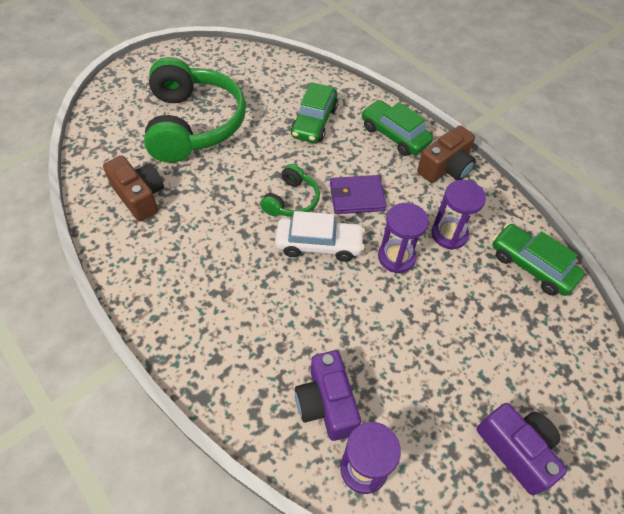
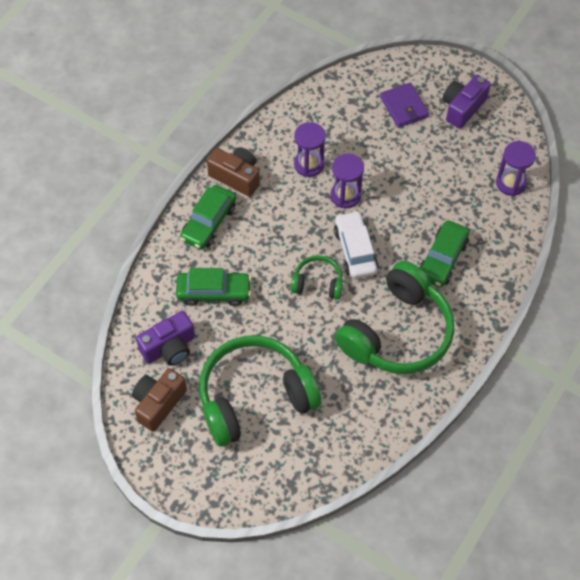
camera: 105 degrees left, 5 degrees up
(140, 197) = (361, 404): brown camera -> brown camera (158, 403)
(200, 252) = (397, 332): none -> green headphones
(326, 403) = (480, 212): purple camera -> purple camera (169, 347)
(357, 197) = (295, 235): purple wallet -> purple wallet (404, 107)
(531, 266) = (318, 109): green car -> green car (442, 259)

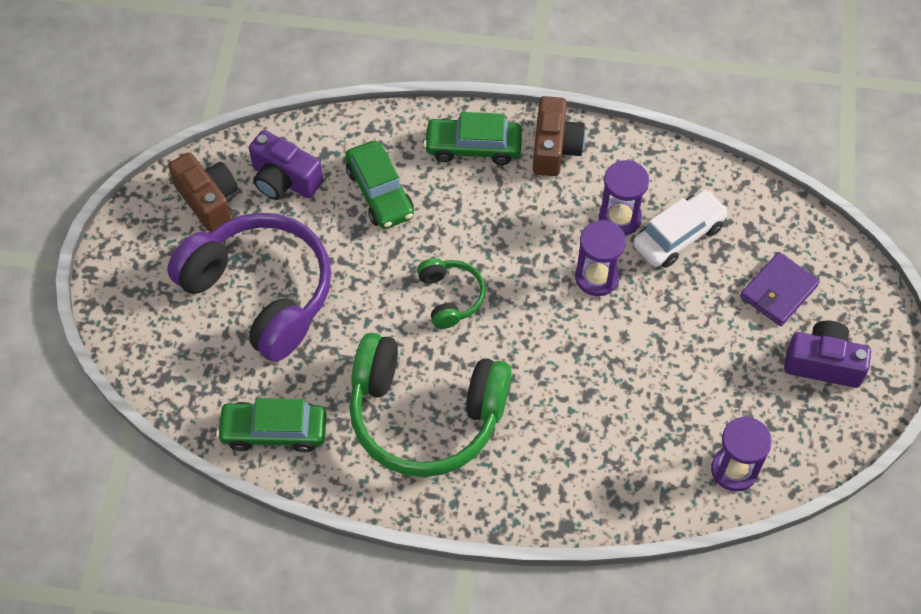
camera: 65 degrees right, 0 degrees up
(158, 403) = (208, 199): brown camera -> brown camera turned 45 degrees clockwise
(254, 397) = (261, 293): green headphones -> purple headphones
(355, 250) = (520, 320): white car -> white car (678, 236)
(442, 259) = (563, 428): green car -> green car (274, 431)

